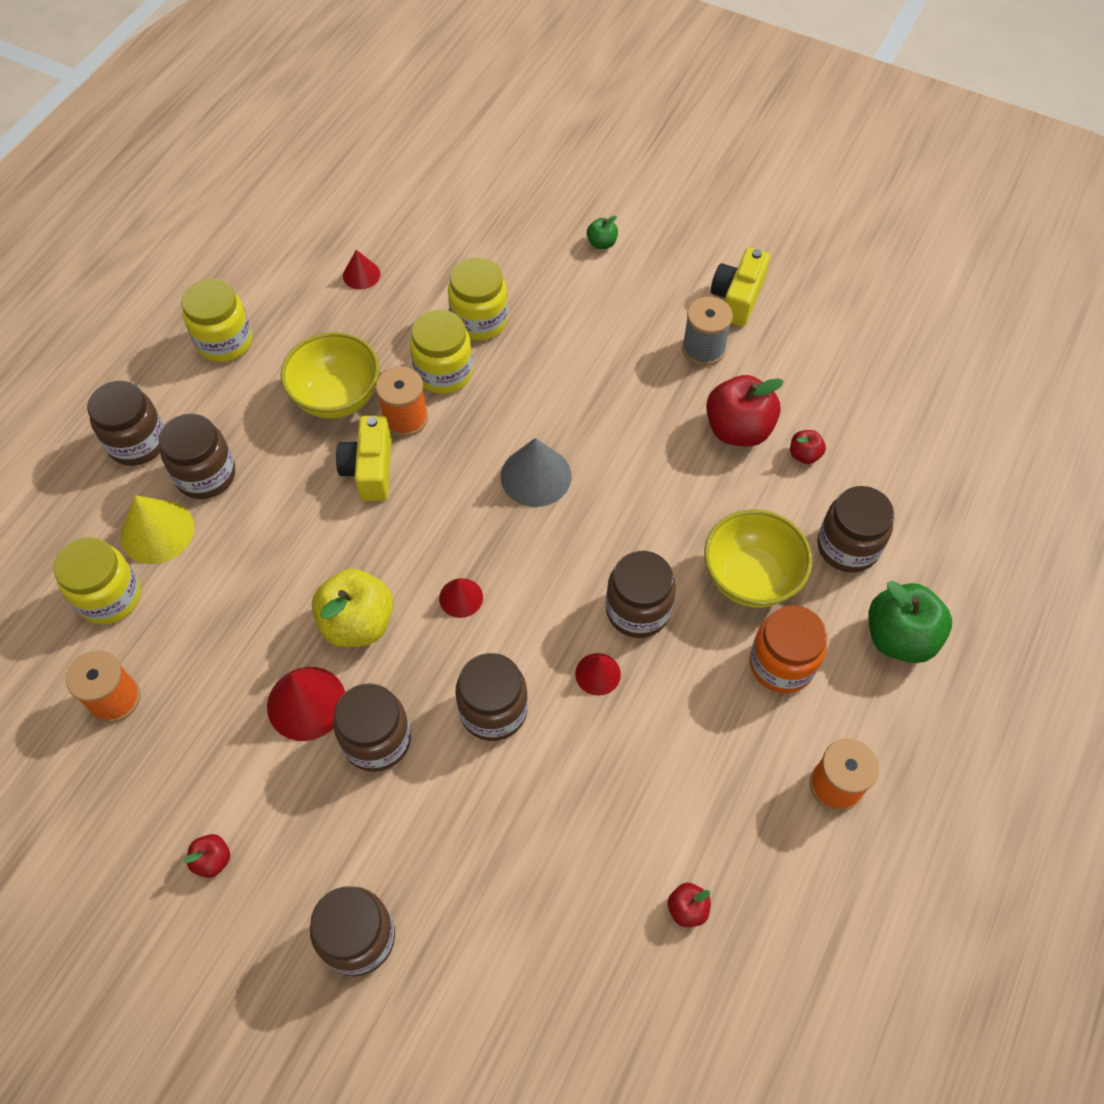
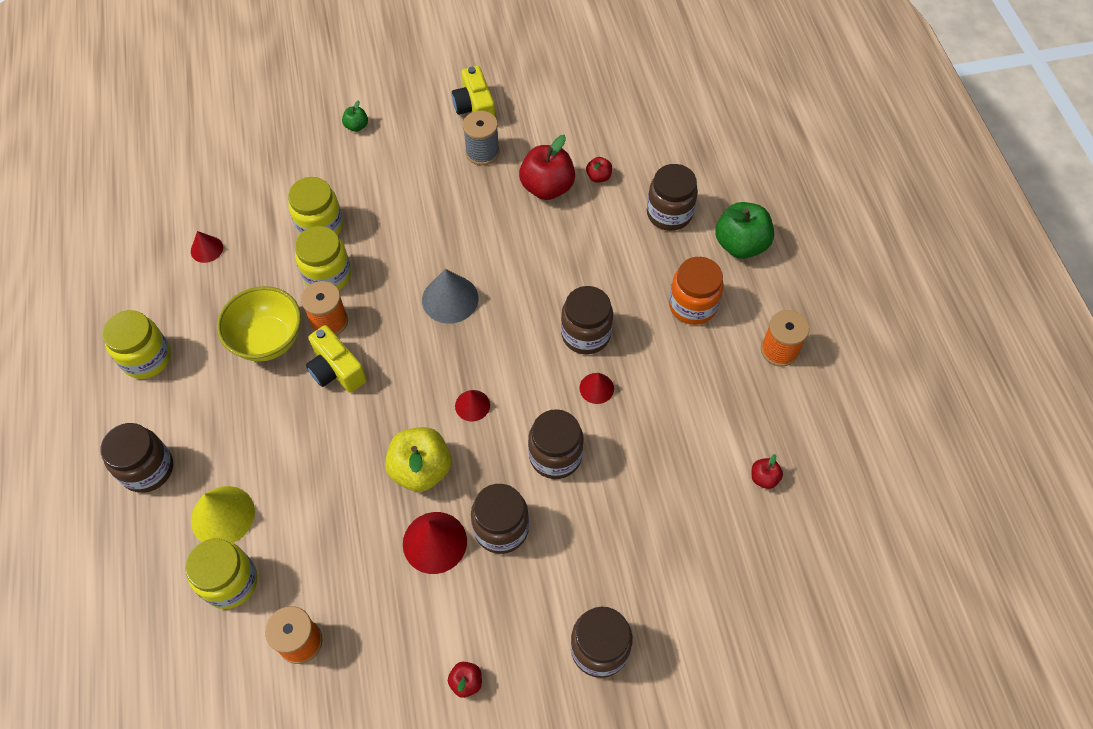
camera: 40 degrees left, 0 degrees up
(206, 475) = (222, 454): brown jar -> none
(750, 578) = (632, 269): yellow bowl -> none

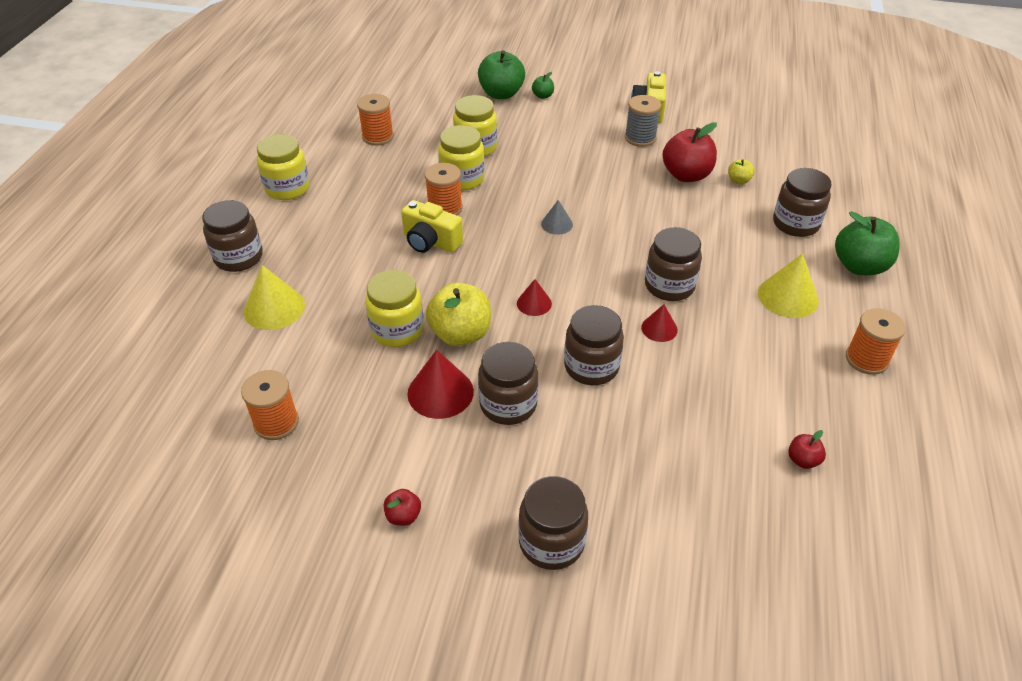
camera: 25 degrees right, 15 degrees down
(206, 249) = (378, 137): red cone -> orange spool
(230, 582) = (248, 356): yellow jar -> yellow jar (397, 330)
(268, 340) = (388, 205): yellow bowl -> none
(310, 138) = (501, 94): none -> green apple
(336, 370) = (430, 242): yellow camera -> yellow camera turned 45 degrees counterclockwise
(450, 299) = (557, 224): grey cone -> grey cone, size x0.58
(598, 177) = (738, 181): red apple -> yellow apple
(692, 305) = (788, 296): orange jar -> yellow cone

